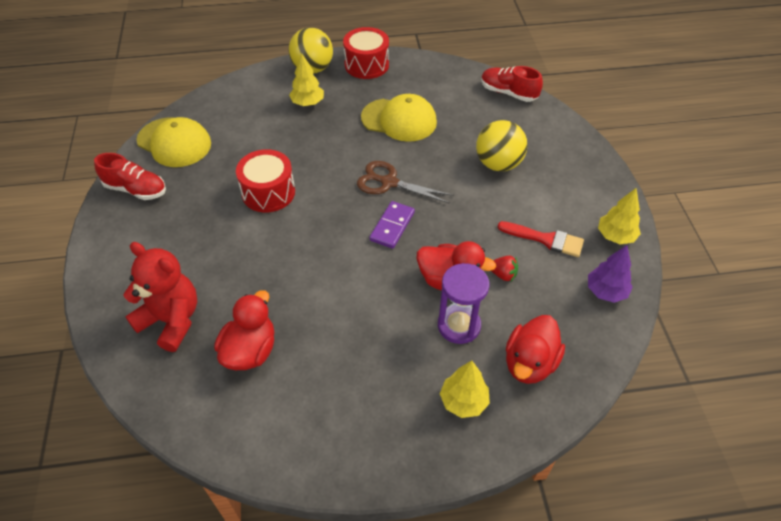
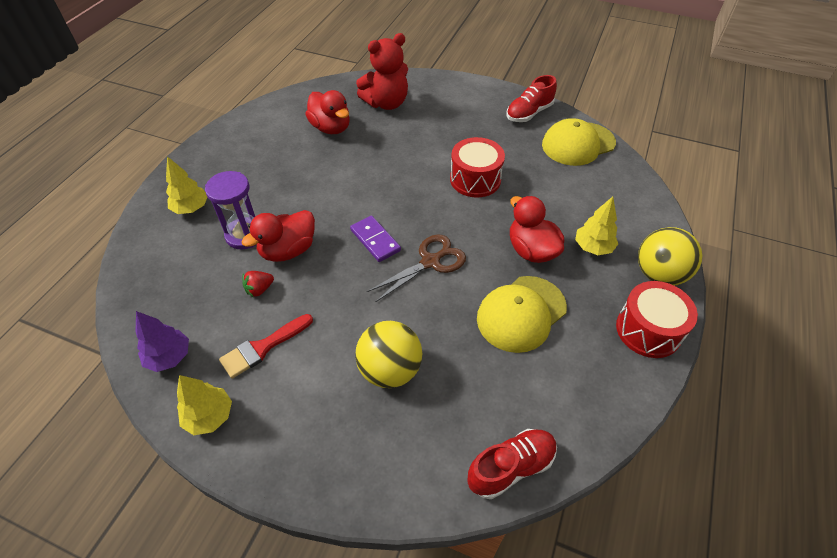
camera: 120 degrees right, 0 degrees up
(529, 363) = (174, 259): red duck -> red duck (531, 250)

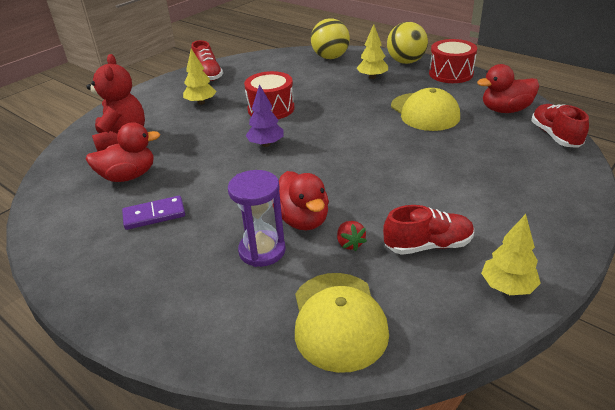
camera: 70 degrees left, 15 degrees down
(169, 357) = (426, 319): purple tree -> purple tree (266, 144)
(191, 208) = (185, 297): yellow tree -> yellow tree (201, 102)
(263, 347) = (428, 245): red brush -> red shoe
(375, 240) = (316, 166): purple domino -> purple domino (154, 215)
(390, 370) = (467, 174): yellow ball -> yellow ball (330, 57)
(430, 262) = (356, 142): brown scissors -> none
(531, 250) = (364, 98): red duck -> red duck (505, 110)
(578, 144) = (262, 63): yellow cap -> yellow cap (338, 320)

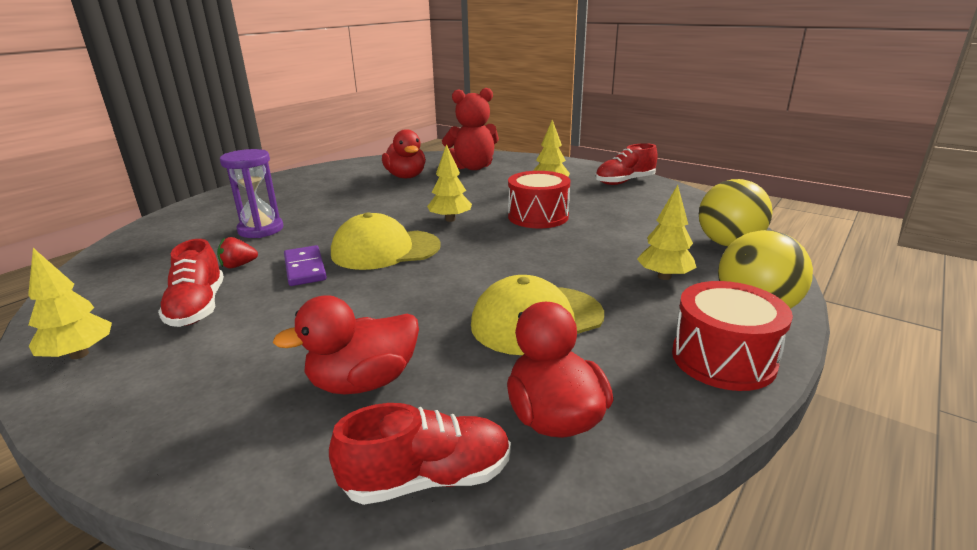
camera: 85 degrees right, 10 degrees down
(154, 215) = (341, 190): purple domino -> purple domino (305, 268)
(266, 144) = (450, 219): purple tree -> yellow tree
(302, 220) = (294, 243): red duck -> red duck (363, 382)
(338, 320) = (140, 262): yellow cap -> yellow cap (385, 250)

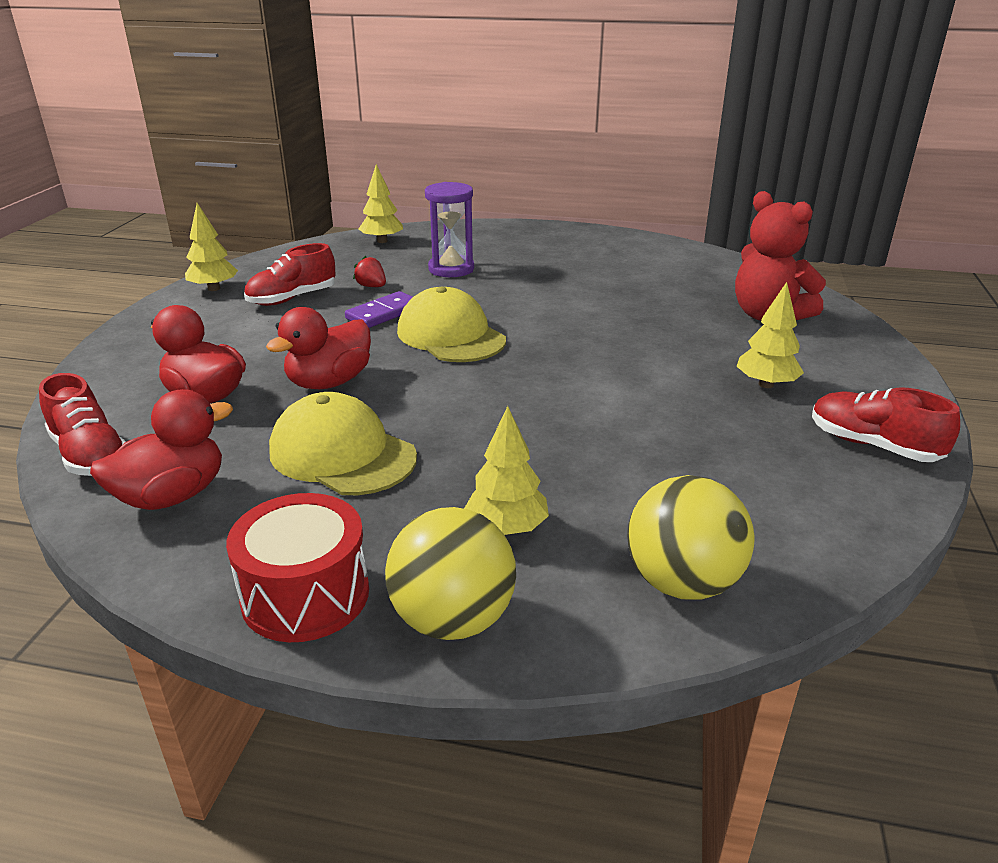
camera: 65 degrees right, 5 degrees up
(406, 177) = (674, 287): red duck -> red duck (329, 382)
(450, 219) = (563, 347): yellow tree -> yellow tree (382, 241)
(538, 216) = (630, 399): red drum -> none

